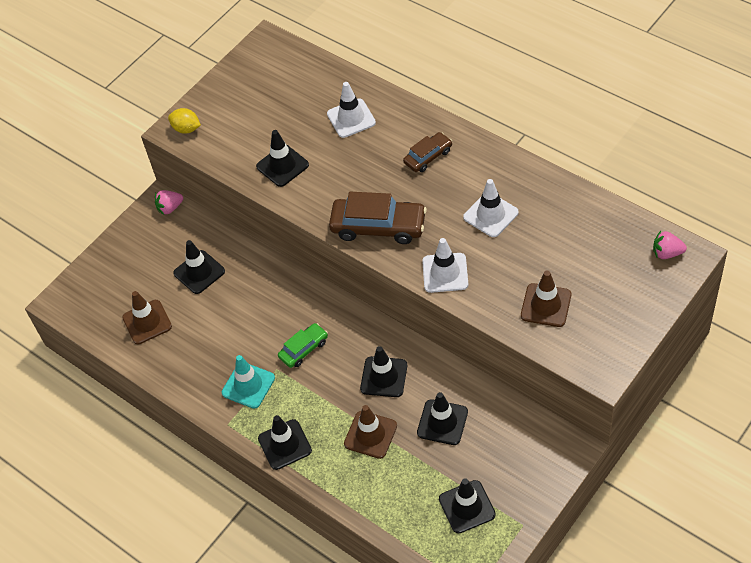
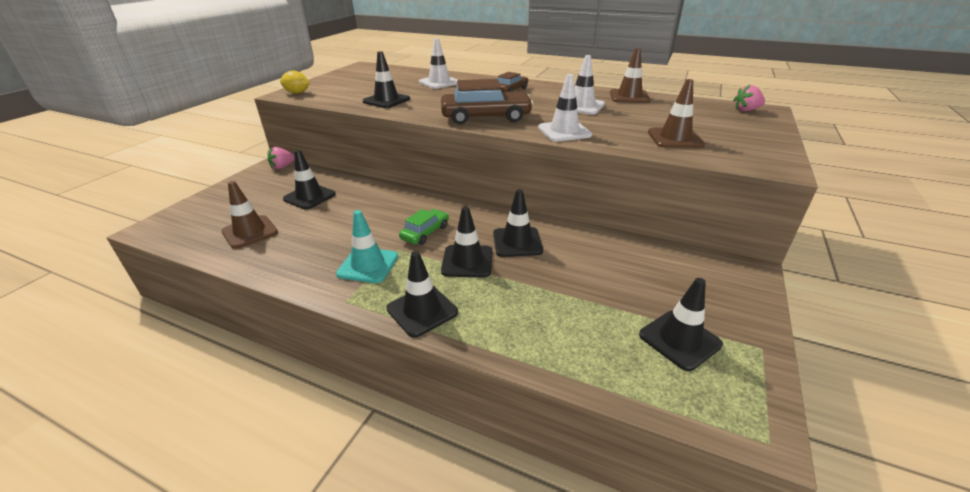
camera: 20 degrees left, 20 degrees down
(370, 435) = (524, 288): brown traffic cone -> brown traffic cone (629, 97)
(442, 422) = (598, 268): black traffic cone -> black traffic cone (467, 261)

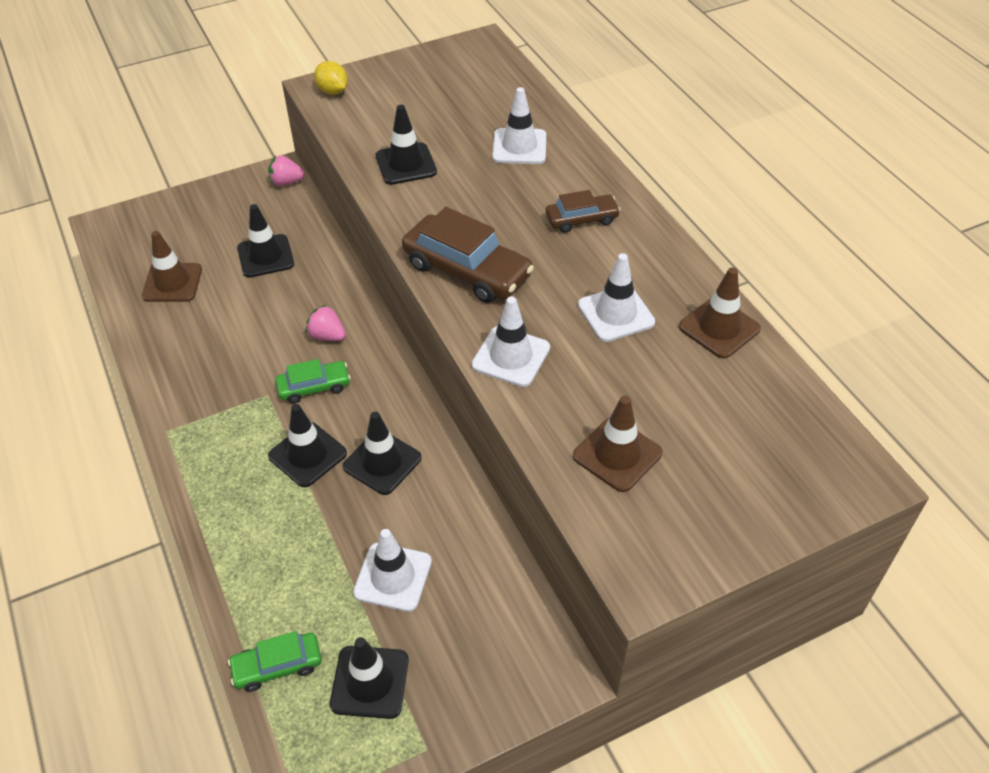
camera: 40 degrees right, 15 degrees up
(368, 265) = (223, 398): turquoise traffic cone -> none
(422, 310) = (210, 486): black traffic cone -> none
(606, 284) = (393, 577): none -> white traffic cone
(617, 373) = (277, 666): none -> green car
(746, 110) = (833, 462): pink strawberry -> pink strawberry (327, 336)

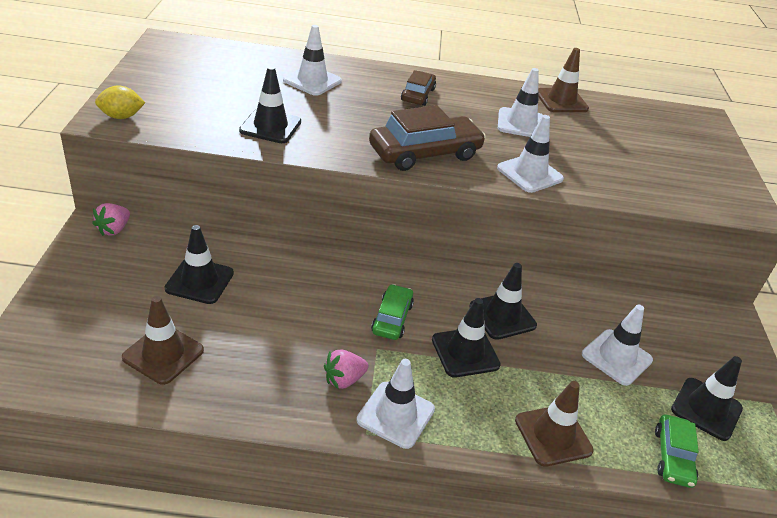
camera: 65 degrees left, 10 degrees down
(198, 440) = (395, 415): none -> white traffic cone
(327, 336) = (339, 287): pink strawberry -> pink strawberry (344, 379)
(617, 454) = (645, 175): brown traffic cone -> brown traffic cone (553, 435)

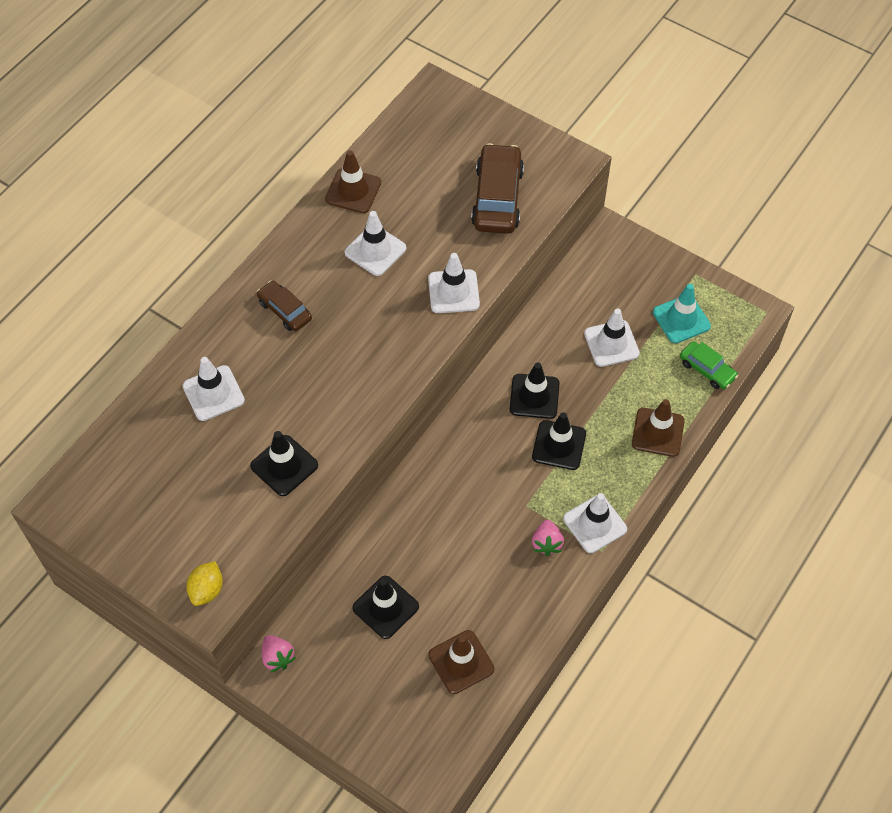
camera: 55 degrees left, 20 degrees up
(392, 318) = (499, 478): green car -> none
(425, 153) = (386, 357): brown car -> brown car (497, 198)
(706, 409) = (681, 319): black traffic cone -> turquoise traffic cone

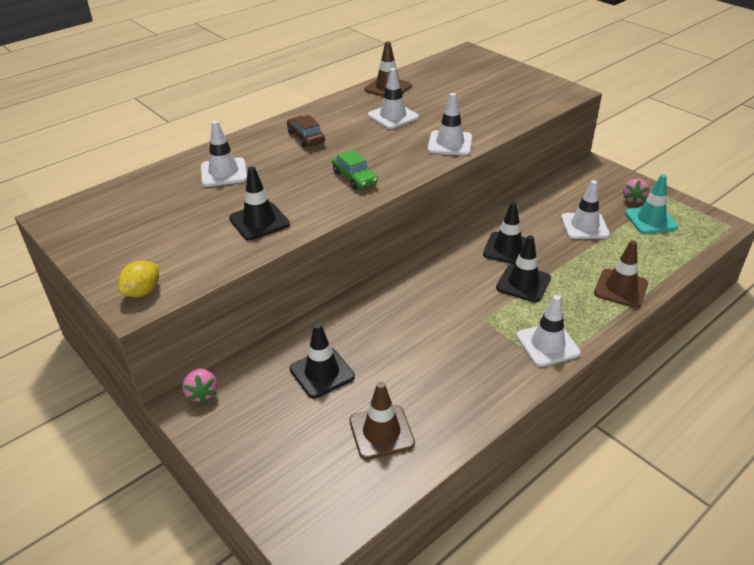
camera: 15 degrees right, 20 degrees down
(497, 198) = (502, 102): brown car -> none
(546, 543) = (495, 351): pink strawberry -> pink strawberry (633, 199)
(707, 369) = (673, 254): green car -> green car (354, 177)

